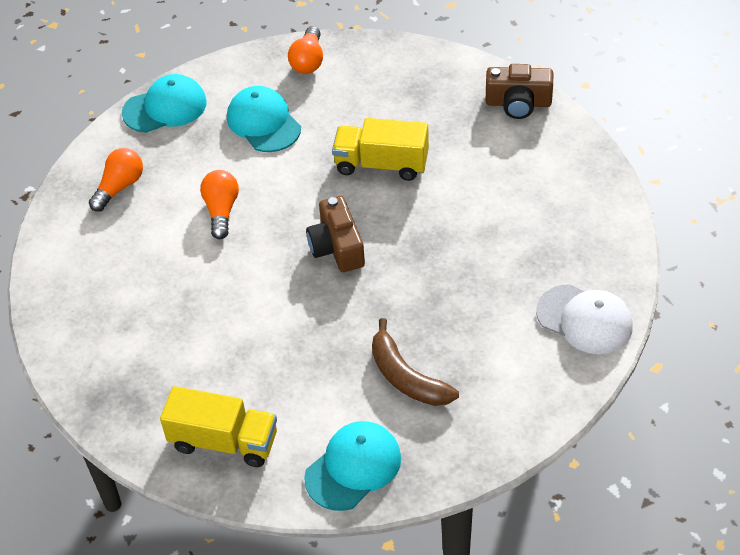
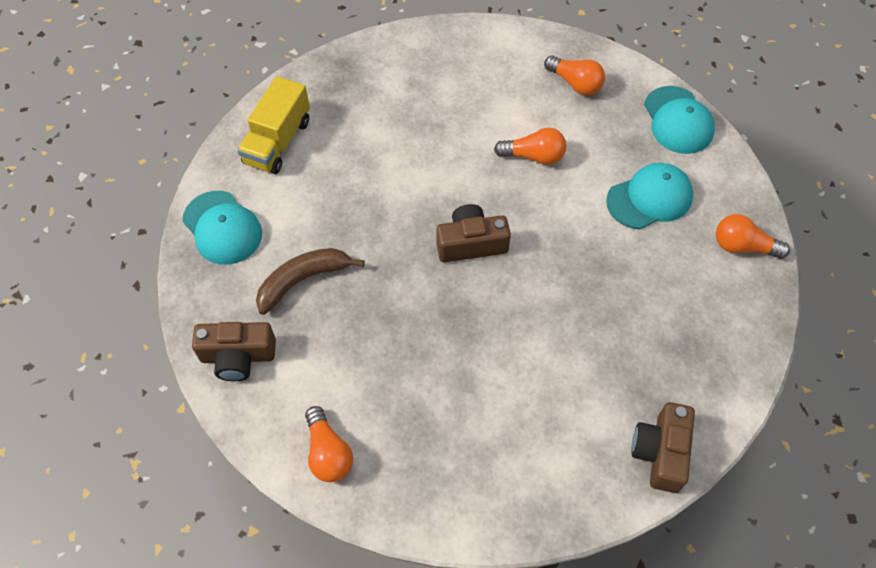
camera: 95 degrees right, 10 degrees up
(381, 164) = (577, 296): yellow truck -> none
(506, 414) = (238, 356): none -> brown camera
(584, 319) = (328, 453): white cap -> orange light bulb

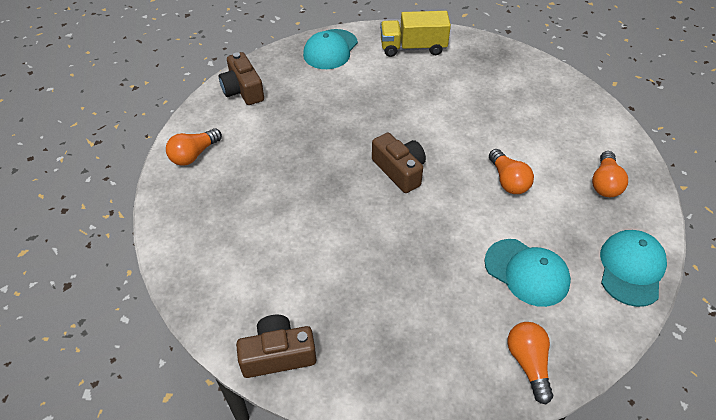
camera: 65 degrees right, 10 degrees down
(303, 280) = (314, 97): brown banana -> none
(678, 120) = (631, 269): turquoise cap -> turquoise cap turned 150 degrees clockwise

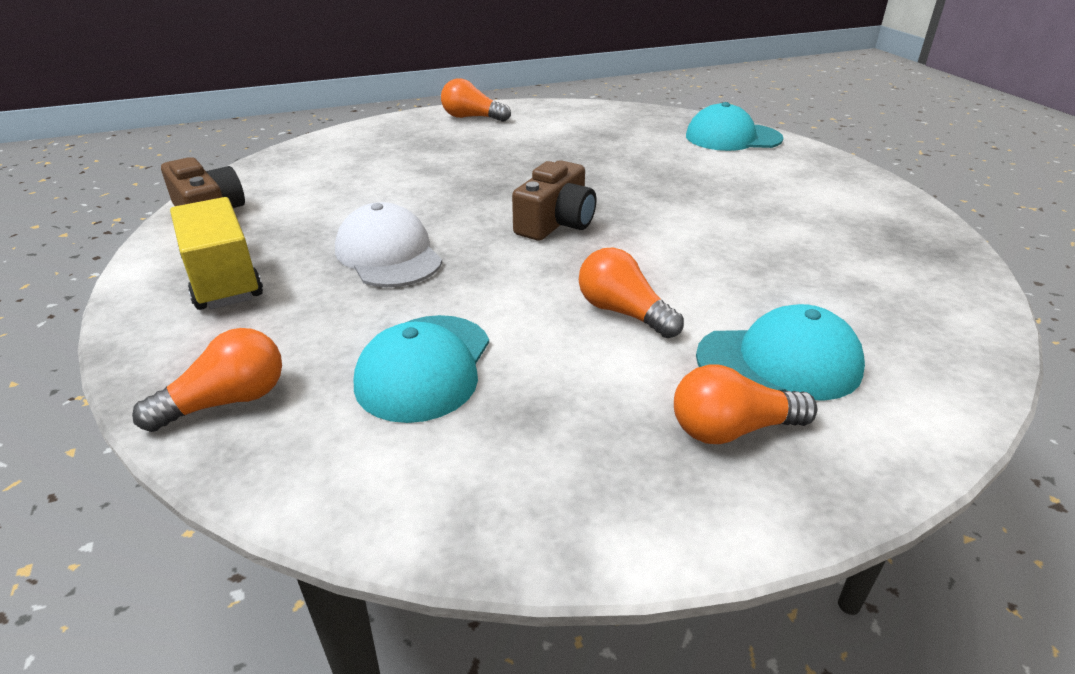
camera: 65 degrees right, 15 degrees down
(243, 90) = (595, 114): brown camera -> none
(399, 260) = (388, 254): none -> white cap
(413, 48) = (824, 182): yellow truck -> yellow truck (223, 279)
(508, 181) = (623, 312): orange light bulb -> orange light bulb turned 90 degrees clockwise
(631, 269) = (510, 506): turquoise cap -> turquoise cap (779, 362)

